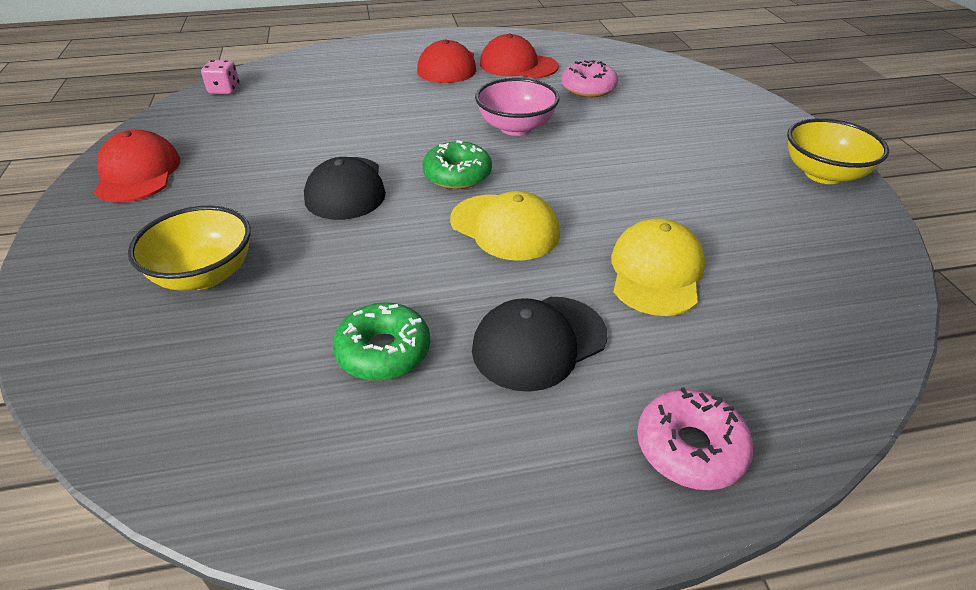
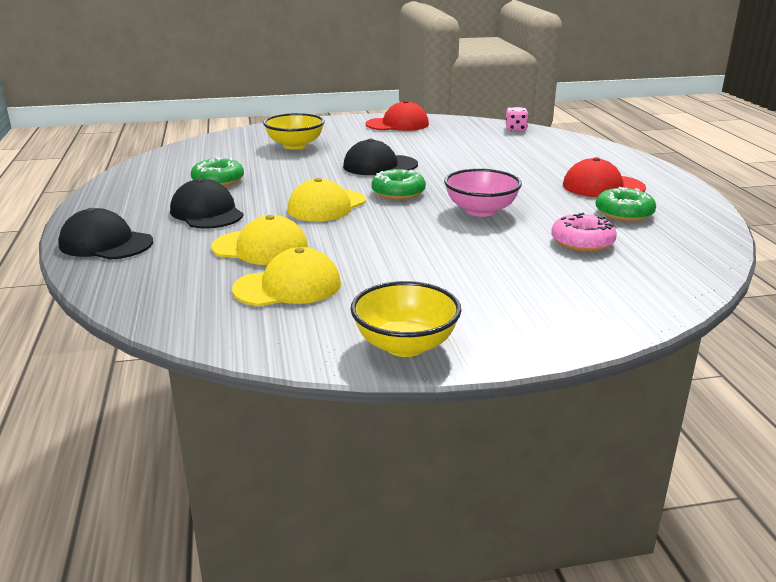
camera: 90 degrees right, 15 degrees down
(518, 65) = (624, 213): red cap -> green donut
(690, 448) = (106, 243): pink donut -> black cap
(750, 242) = (288, 286): none -> yellow cap

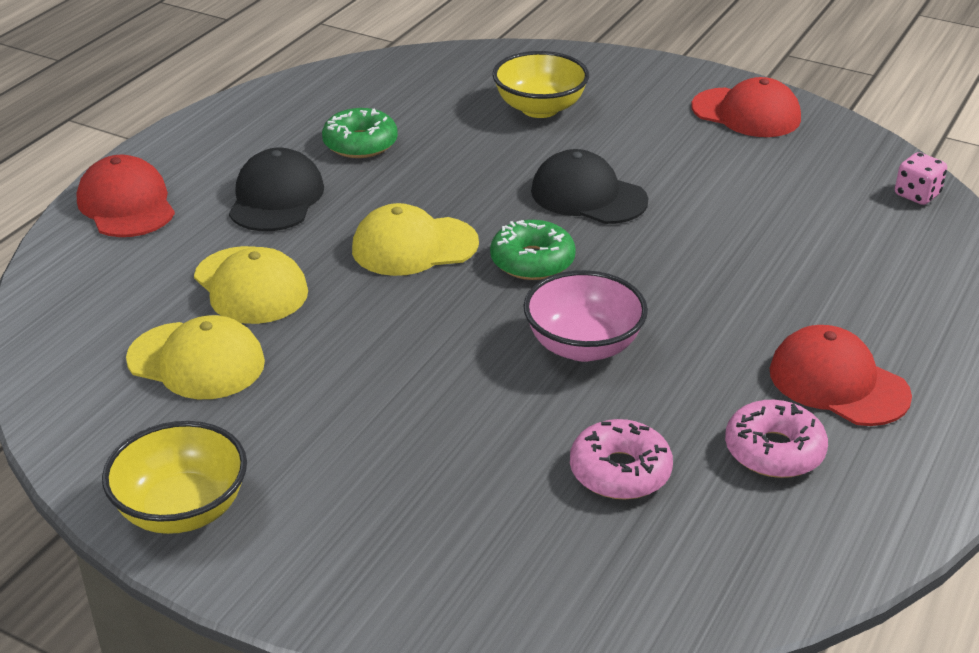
camera: 40 degrees right, 10 degrees up
(106, 243) = (126, 204): black cap -> red cap
(624, 213) = (774, 451): green donut -> pink donut

